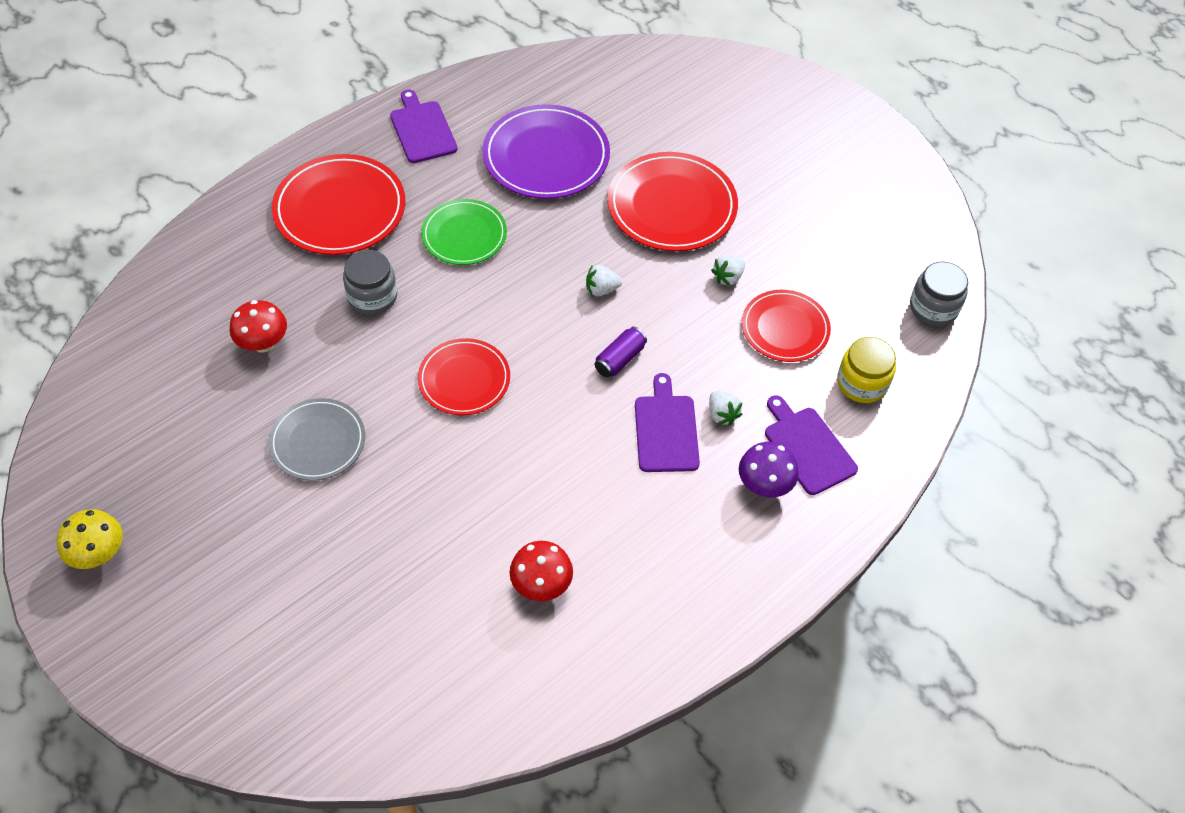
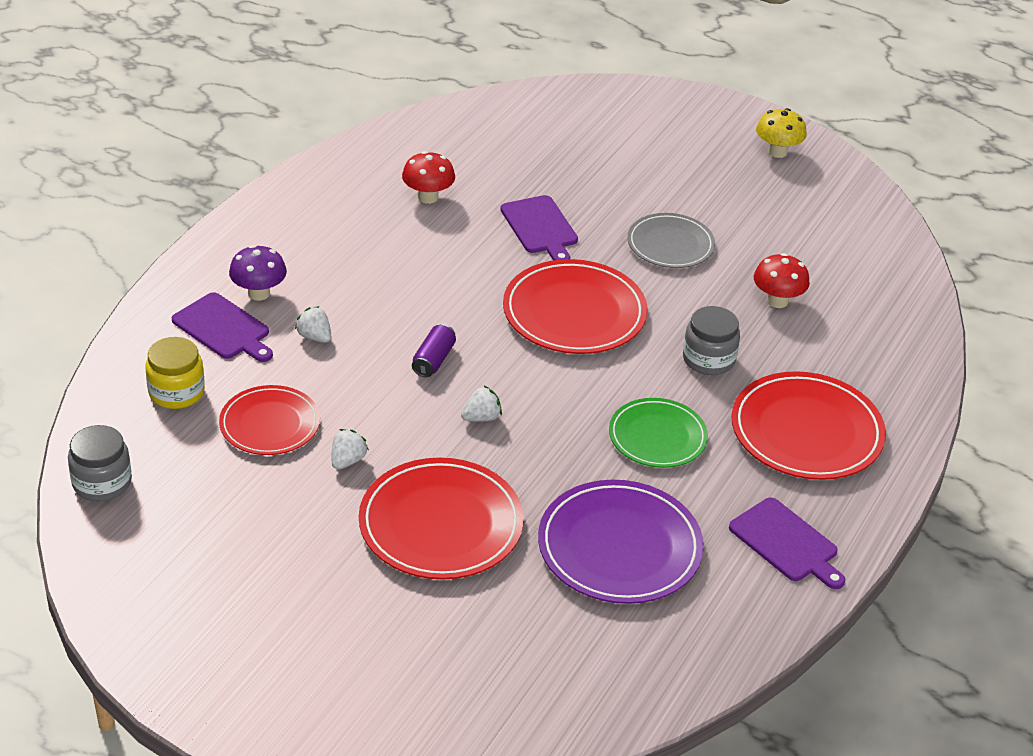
camera: 160 degrees right, 15 degrees down
(464, 379) = (574, 313): red plate -> red plate, size x1.56
(666, 430) = (365, 314): purple cutting board -> purple cutting board (540, 227)

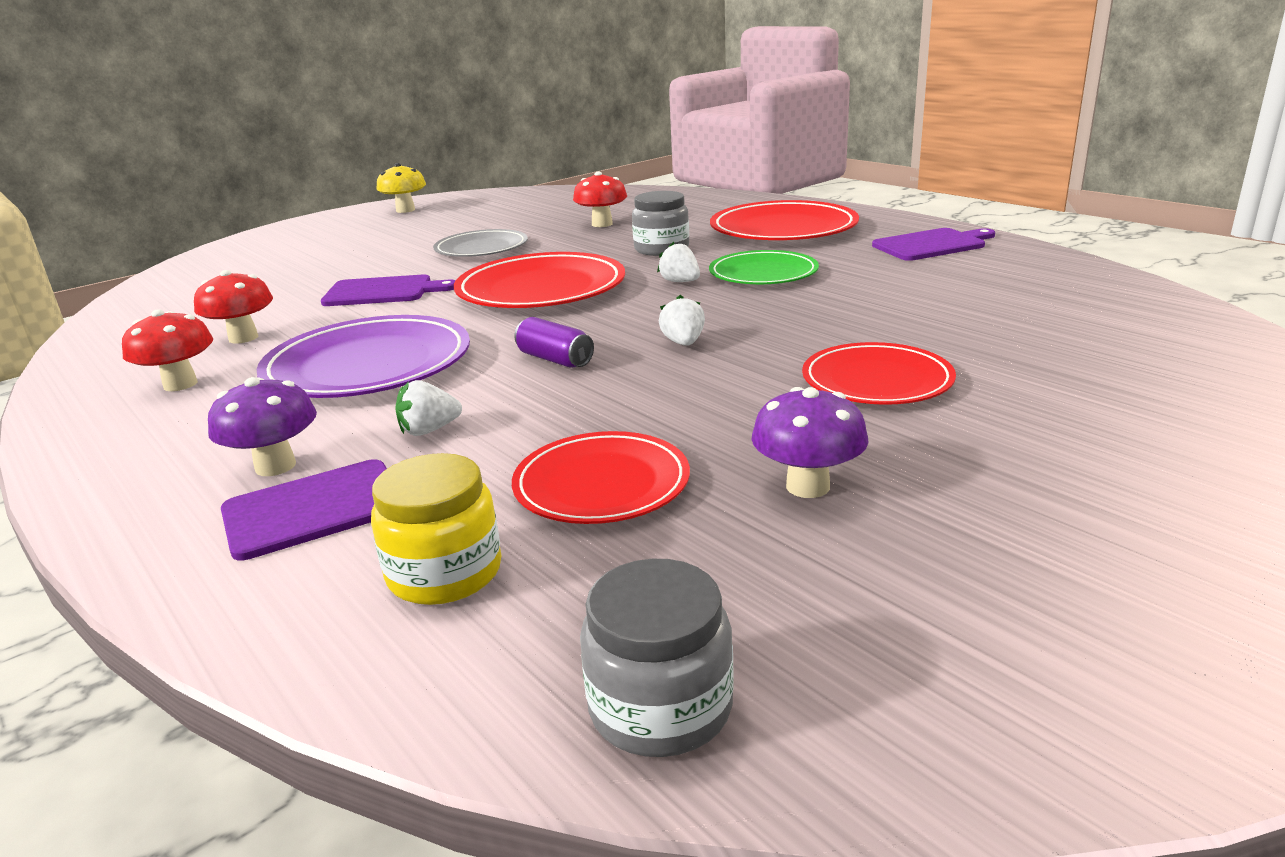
camera: 65 degrees left, 15 degrees down
(286, 506) = (808, 486): none -> purple mushroom
(347, 461) = (722, 429): white strawberry -> white strawberry (680, 282)
(348, 206) = (180, 384): none -> red mushroom
(441, 524) = (877, 380): red plate -> red plate, size x0.64
(619, 547) = (932, 300): purple plate -> purple plate (368, 365)

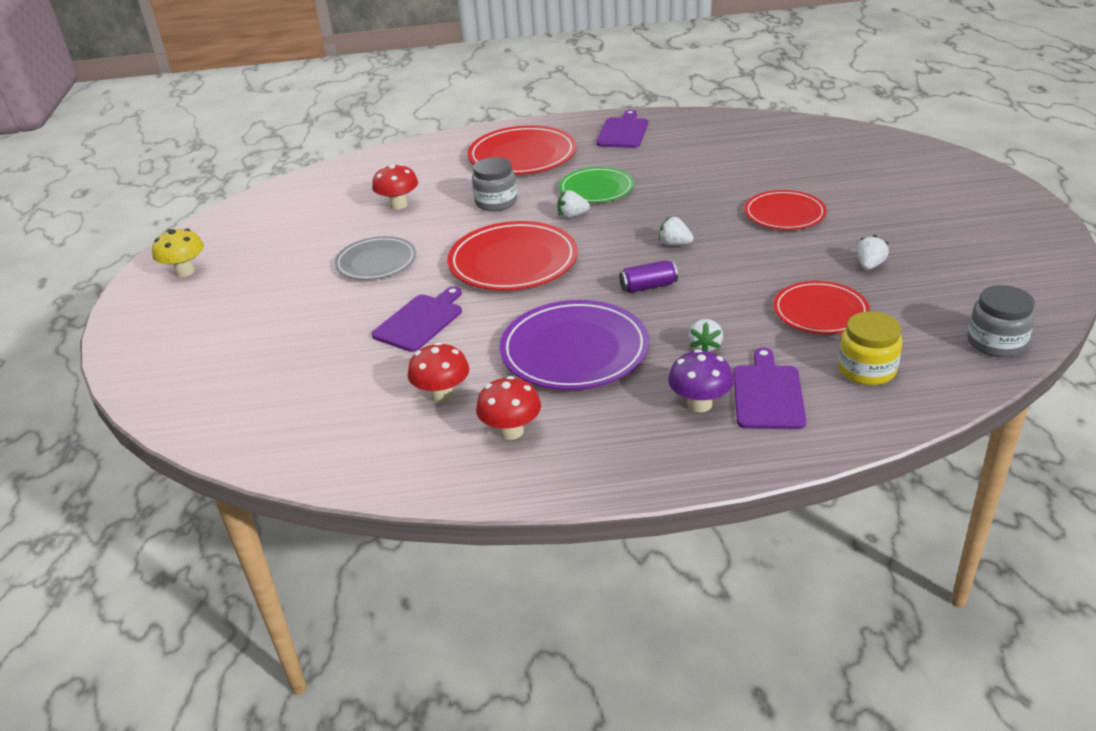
camera: 55 degrees left, 10 degrees up
(808, 486) = (869, 265): purple mushroom -> white strawberry

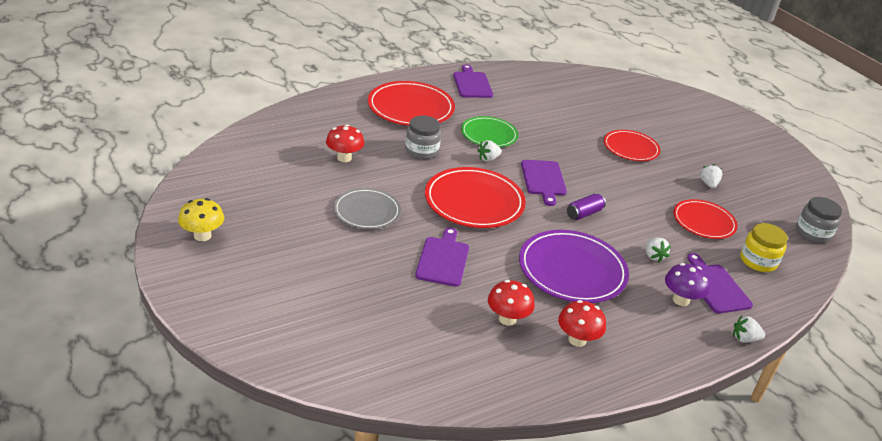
camera: 30 degrees left, 0 degrees up
(626, 243) = (543, 180): none -> purple cutting board
(674, 244) = (577, 177): white strawberry -> white strawberry (744, 339)

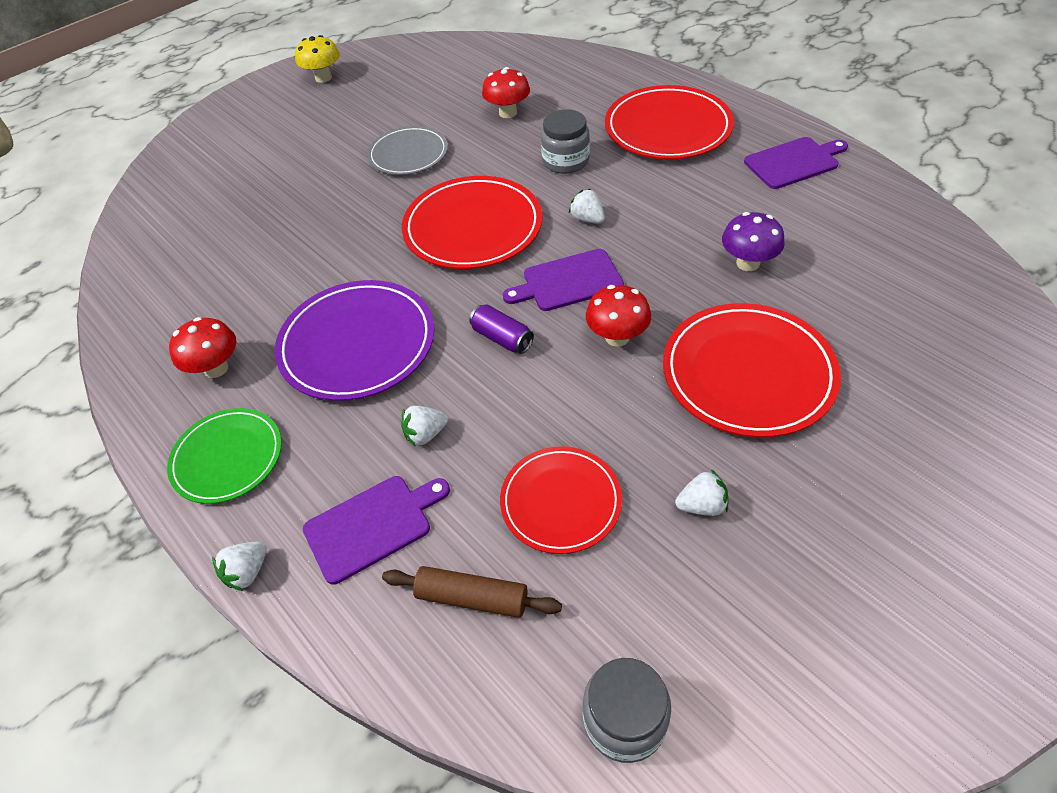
camera: 85 degrees right, 15 degrees up
(443, 259) = (340, 228): purple cutting board -> none
(489, 134) = (655, 207): green plate -> green plate (227, 458)
(507, 319) = (244, 300): red mushroom -> red mushroom (617, 337)
(630, 148) = (748, 373): red plate -> red plate, size x1.56
(681, 300) = (324, 478): purple mushroom -> purple mushroom (748, 263)
(744, 339) = (247, 572): white strawberry -> white strawberry turned 135 degrees counterclockwise
(758, 261) = (472, 597): yellow jar -> brown rolling pin

